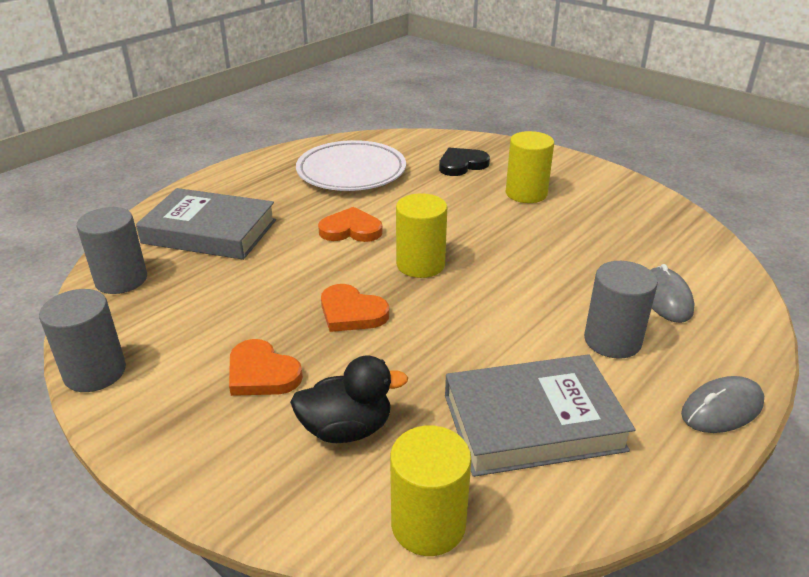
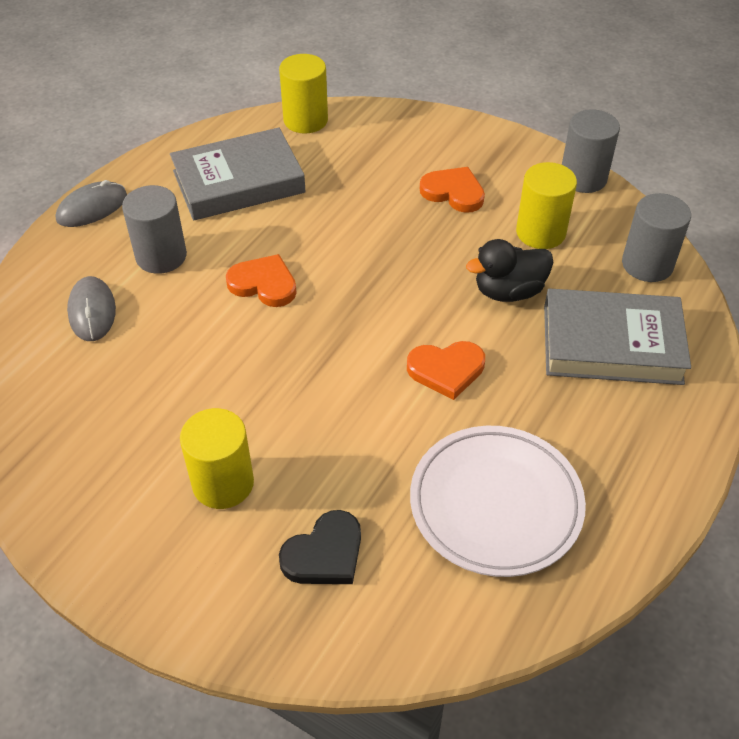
camera: 170 degrees right, 15 degrees up
(346, 429) = (372, 162): black duck -> black duck (508, 291)
(351, 312) = (403, 255): orange heart -> orange heart (264, 284)
(420, 264) = (350, 324): yellow cylinder -> yellow cylinder (540, 232)

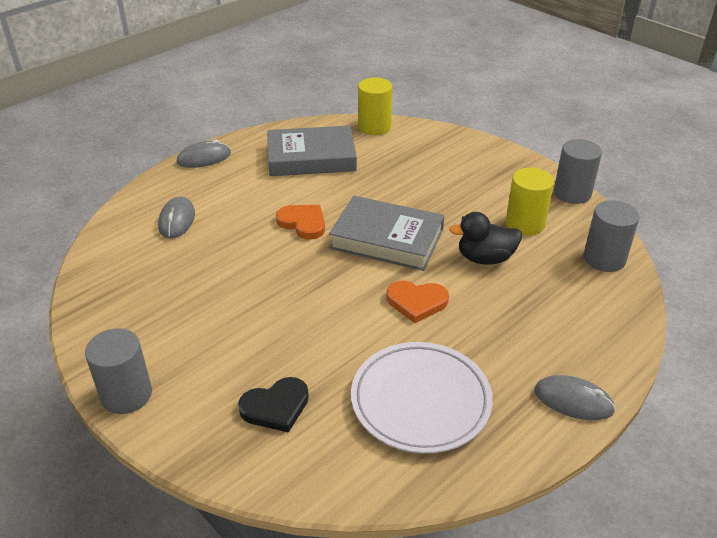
camera: 15 degrees right, 10 degrees down
(161, 256) = (238, 194): grey cylinder -> grey cylinder (126, 395)
(223, 483) = (221, 345): yellow cylinder -> none
(453, 192) = (466, 187): orange heart -> none
(611, 344) = (555, 308): grey book -> grey book (387, 239)
(668, 463) = (573, 400): none -> grey mouse

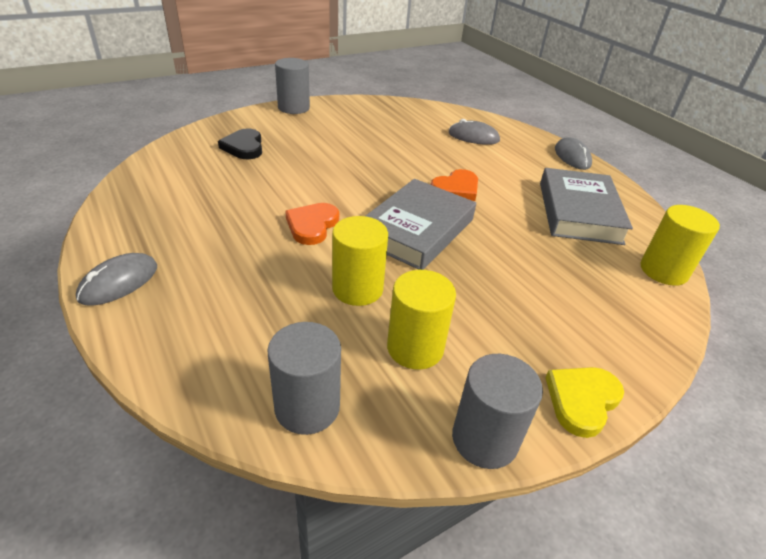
camera: 100 degrees right, 0 degrees up
(420, 401) = (197, 201): white plate -> none
(485, 258) = (357, 289): black duck -> yellow cylinder
(520, 162) = (582, 400): none -> yellow heart

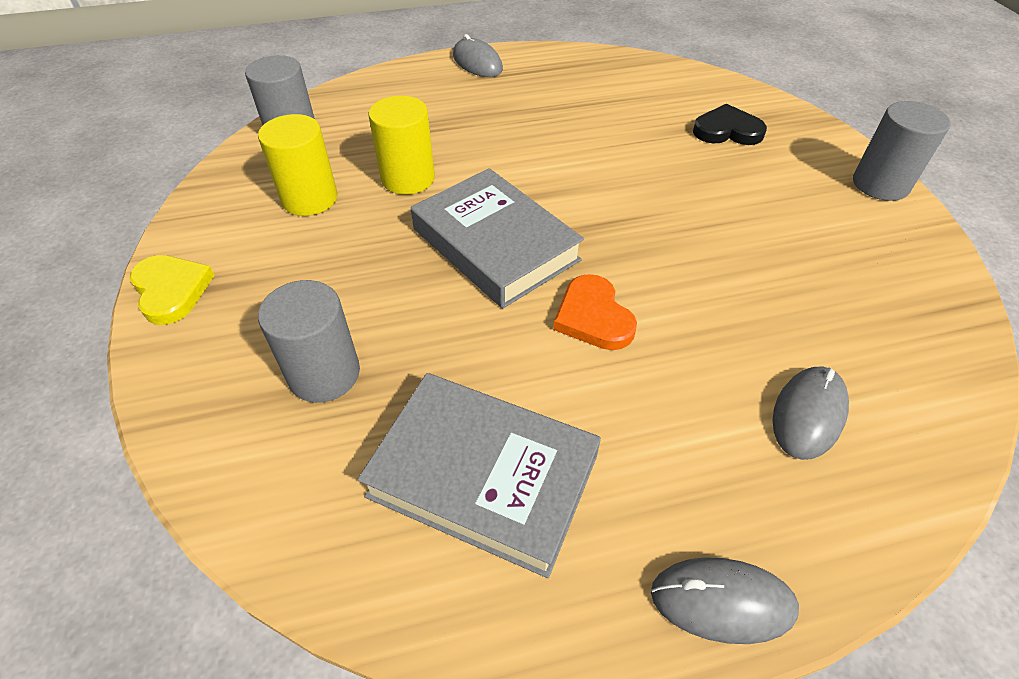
camera: 110 degrees right, 10 degrees up
(312, 225) = (529, 164): orange heart -> none
(484, 439) = (193, 214): grey cylinder -> grey cylinder (324, 374)
(663, 271) = (277, 519): yellow cylinder -> none

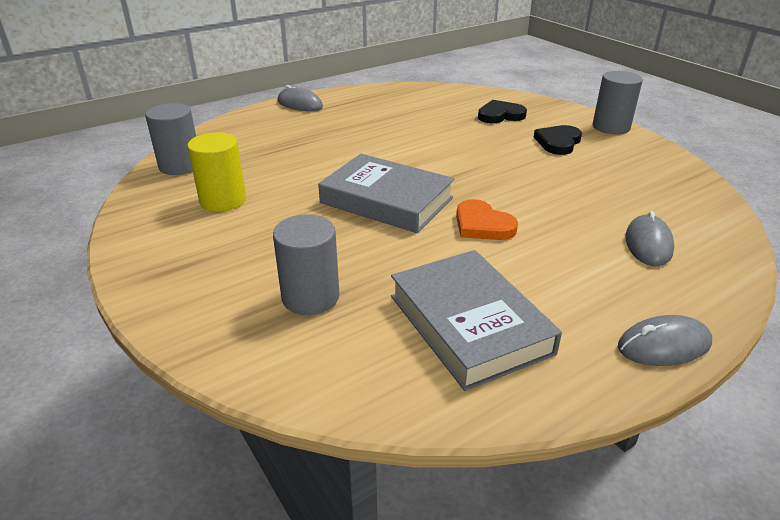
camera: 20 degrees left, 15 degrees down
(171, 290) = (144, 276): yellow heart -> none
(408, 178) = (294, 176): yellow cylinder -> none
(483, 476) = (469, 324): grey book -> grey book turned 60 degrees clockwise
(782, 196) = (558, 142): none -> black heart

